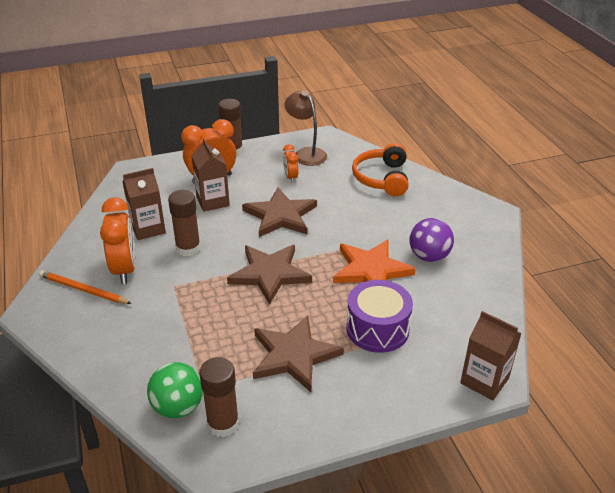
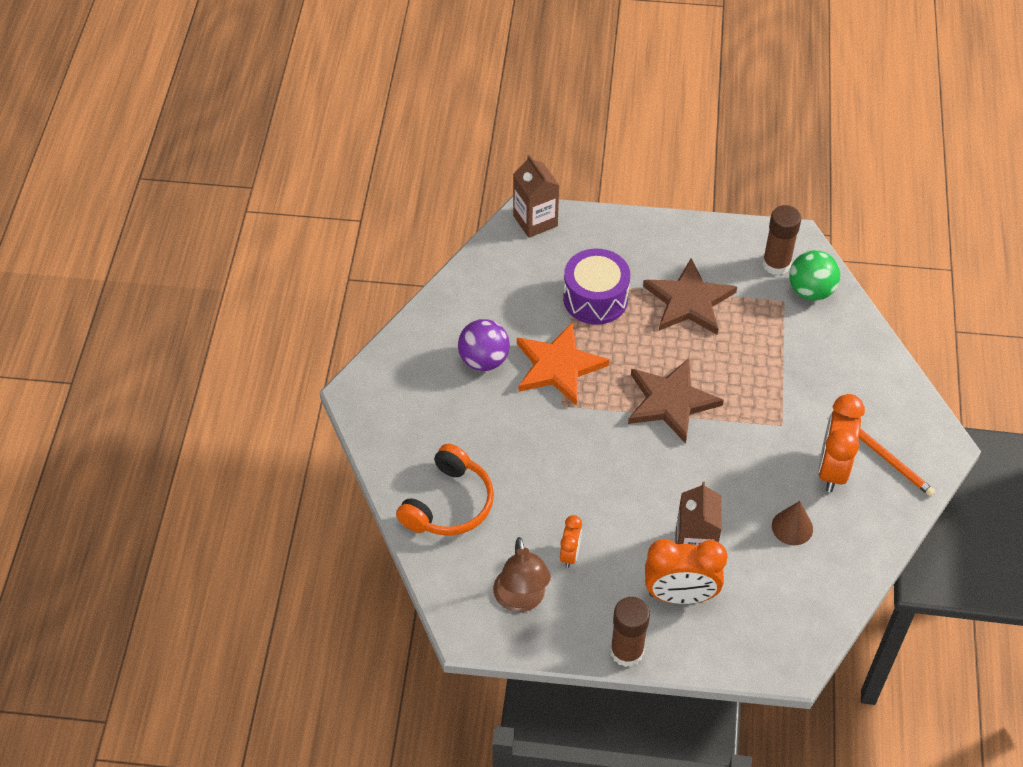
camera: 155 degrees left, 15 degrees up
(148, 228) = (792, 527): brown carton -> brown cone
(188, 248) = (750, 474): brown glue stick -> none
(280, 216) = (618, 486): brown star -> none

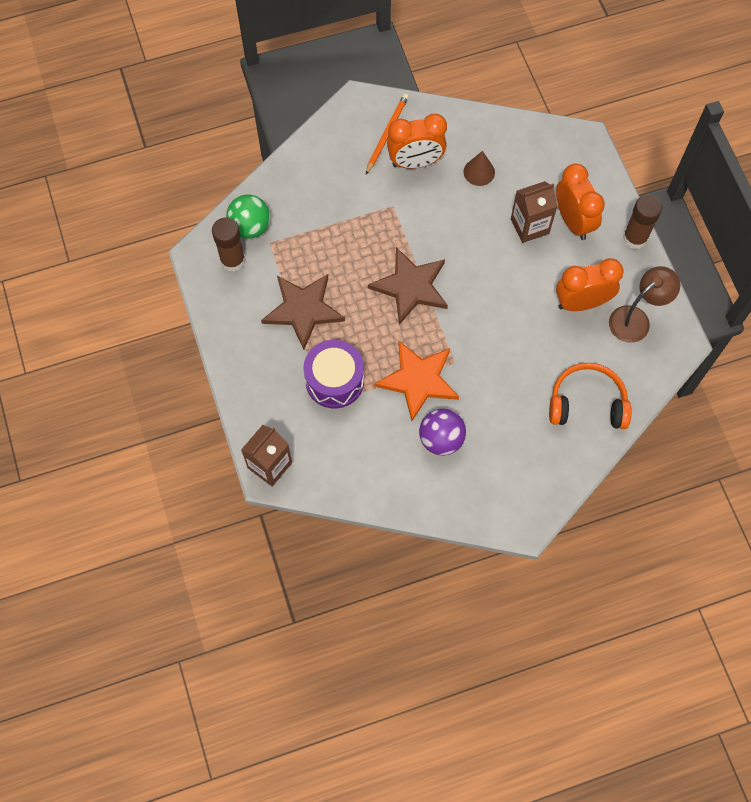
camera: 115 degrees left, 15 degrees up
(570, 554) = (581, 303): orange clock -> orange clock, size x1.88

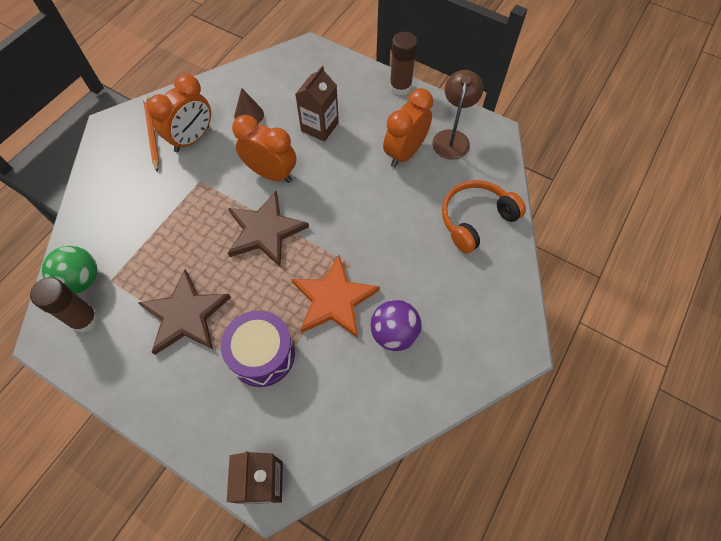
camera: 40 degrees left, 5 degrees down
(573, 221) = (348, 104): orange clock -> orange clock (271, 173)

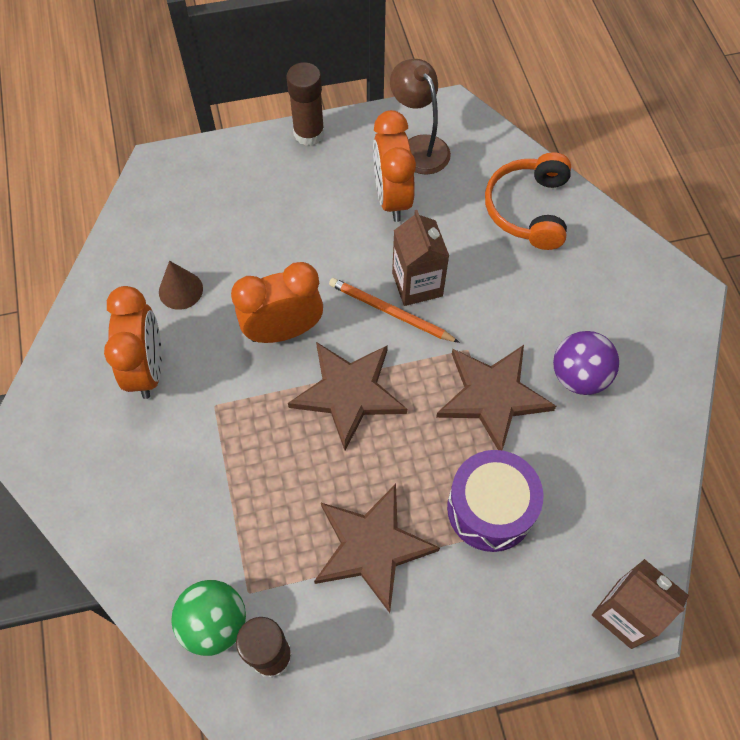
camera: 45 degrees left, 0 degrees up
(152, 133) = (90, 403): orange pencil -> orange pencil (390, 312)
(319, 127) = (275, 240): brown carton -> brown carton (417, 284)
(334, 299) = (492, 396): orange star -> brown star

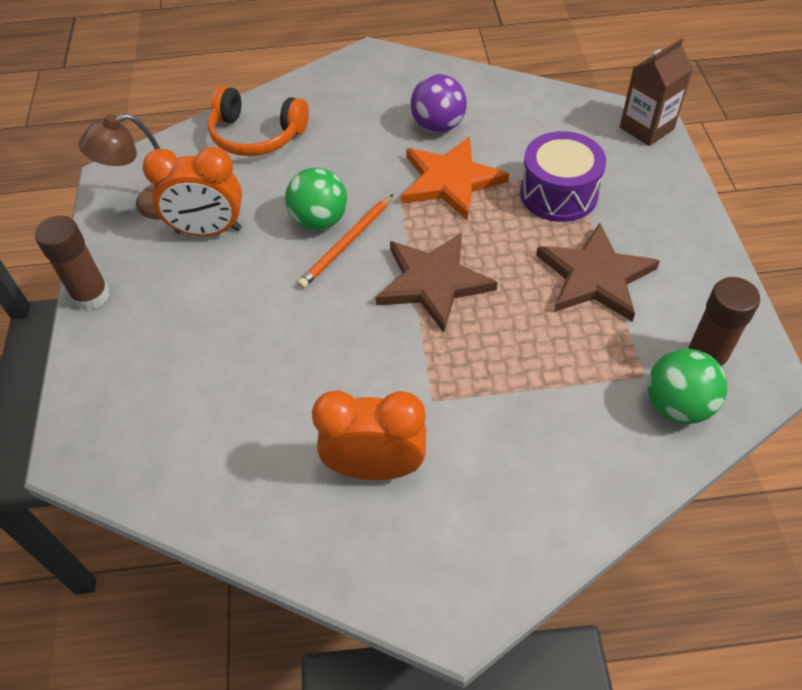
camera: 80 degrees left, 10 degrees down
(180, 290) = (273, 431): brown cone -> none
(283, 331) = (351, 332): orange clock -> none
(417, 284) = (319, 221): brown carton -> green ball
(492, 396) = (450, 180): brown star -> orange star

